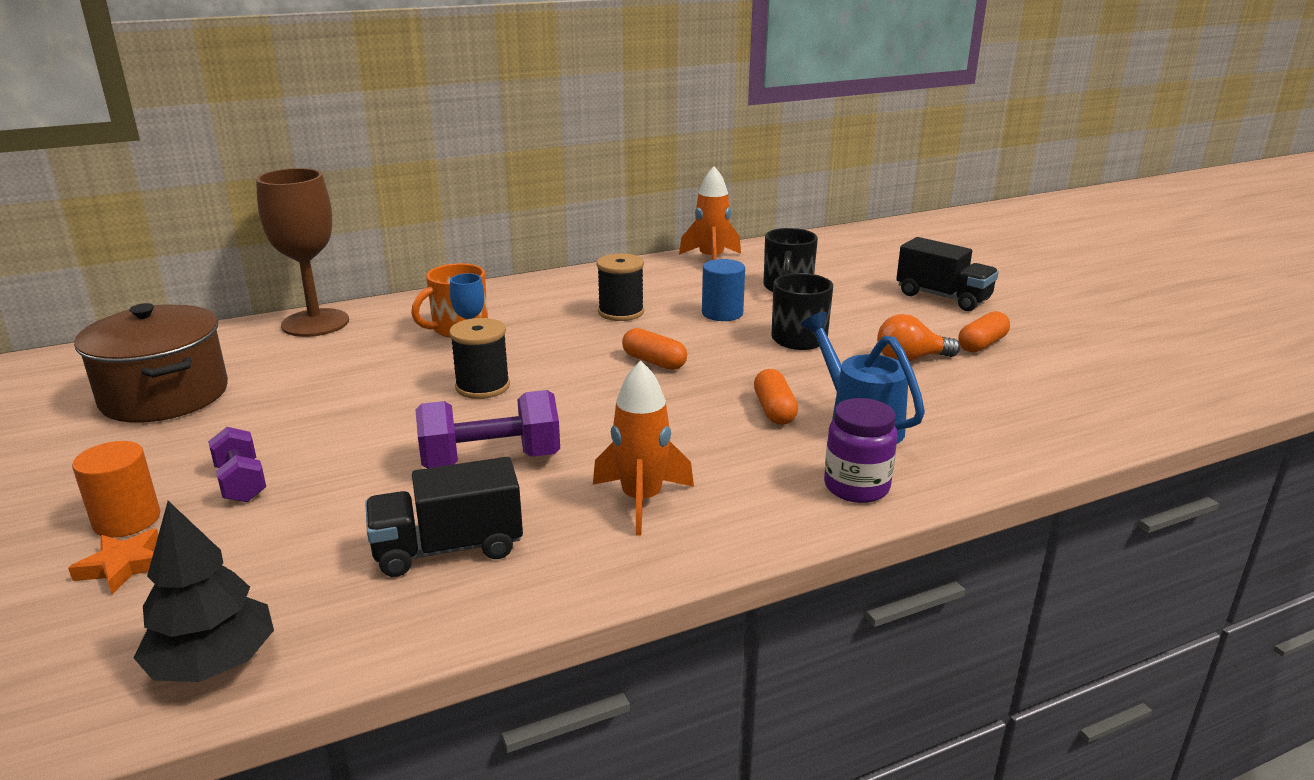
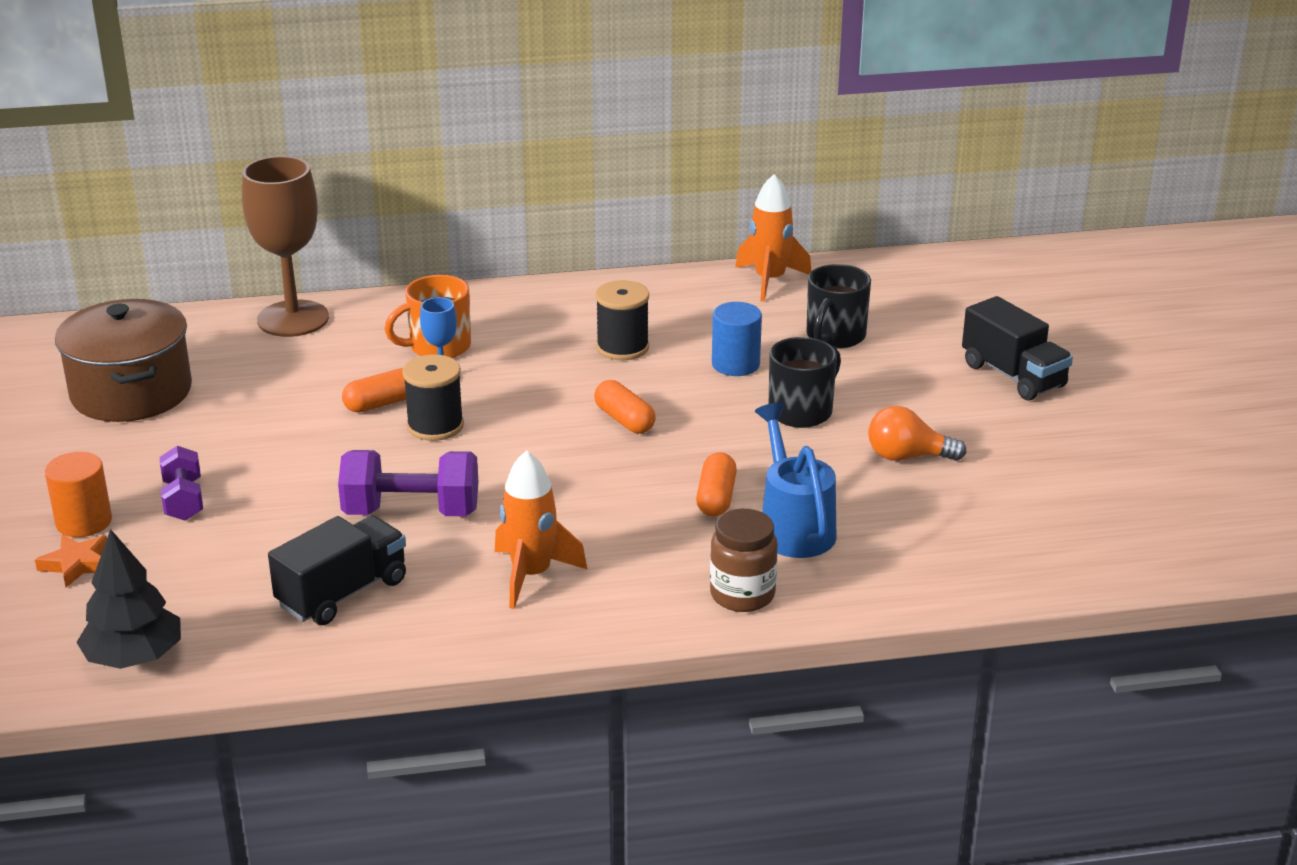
camera: 15 degrees right, 5 degrees up
(448, 549) = (342, 593): black truck -> black truck turned 135 degrees clockwise
(856, 487) = (742, 595): purple jar -> brown jar
(982, 344) = (1006, 448): orange capsule -> orange capsule (382, 403)

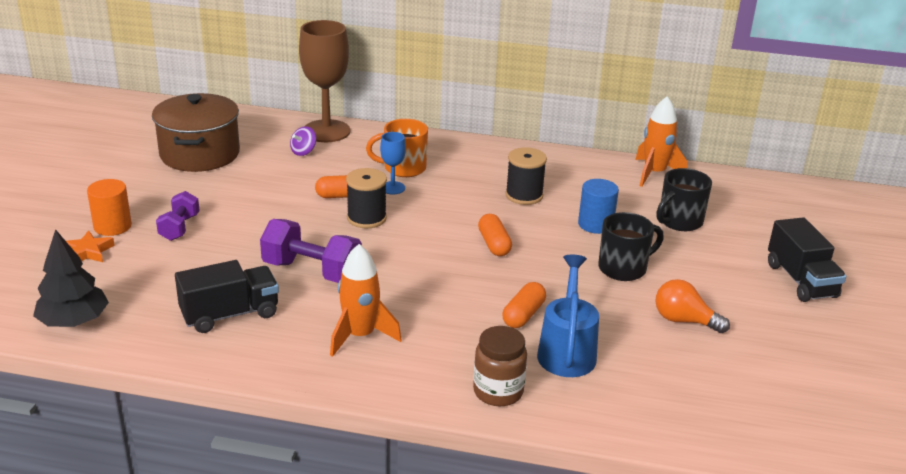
camera: 20 degrees right, 0 degrees up
(281, 355) = (303, 152): none -> purple spinning top

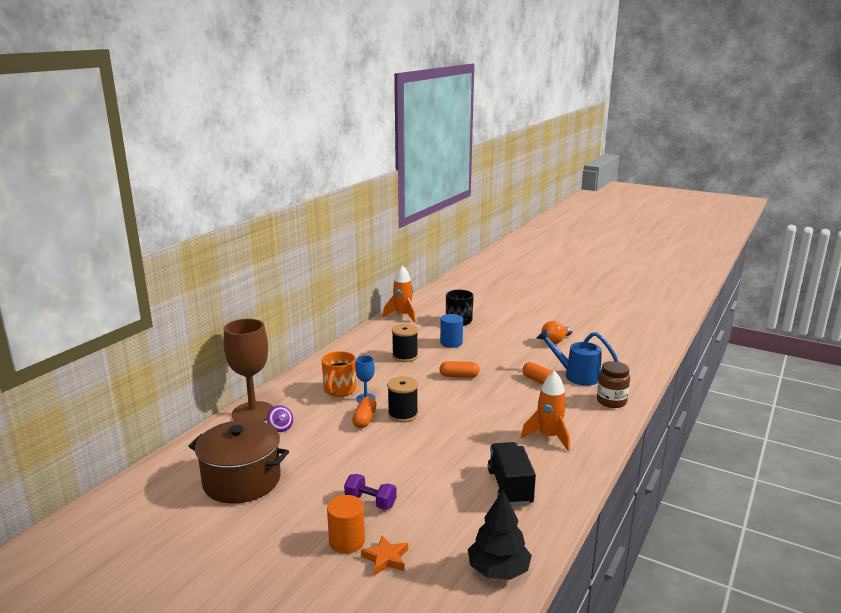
camera: 70 degrees left, 10 degrees down
(312, 271) = (465, 445): purple dumbbell -> none
(624, 268) = (501, 345): black mug -> none
(800, 280) = (528, 308): black truck -> none

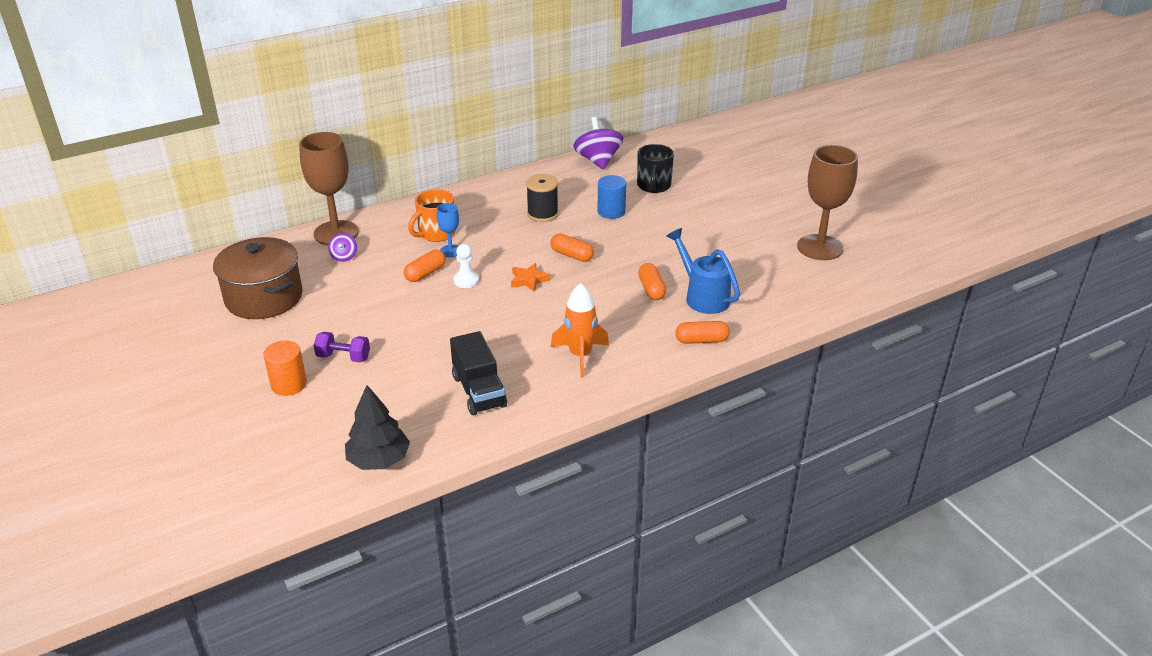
camera: 30 degrees right, 15 degrees up
(370, 502) = (343, 357): purple dumbbell -> purple dumbbell turned 45 degrees counterclockwise
(386, 558) = (302, 411): orange star -> orange star (528, 280)
(403, 316) = (598, 161): orange rocket -> purple spinning top
(403, 414) = (466, 280): black spool -> white pawn
(510, 487) = (479, 391): black truck -> black truck turned 135 degrees clockwise
(555, 341) = (735, 245): orange light bulb -> none
(605, 329) = (820, 247): none -> brown goblet
(611, 401) = (701, 340): brown jar -> orange capsule

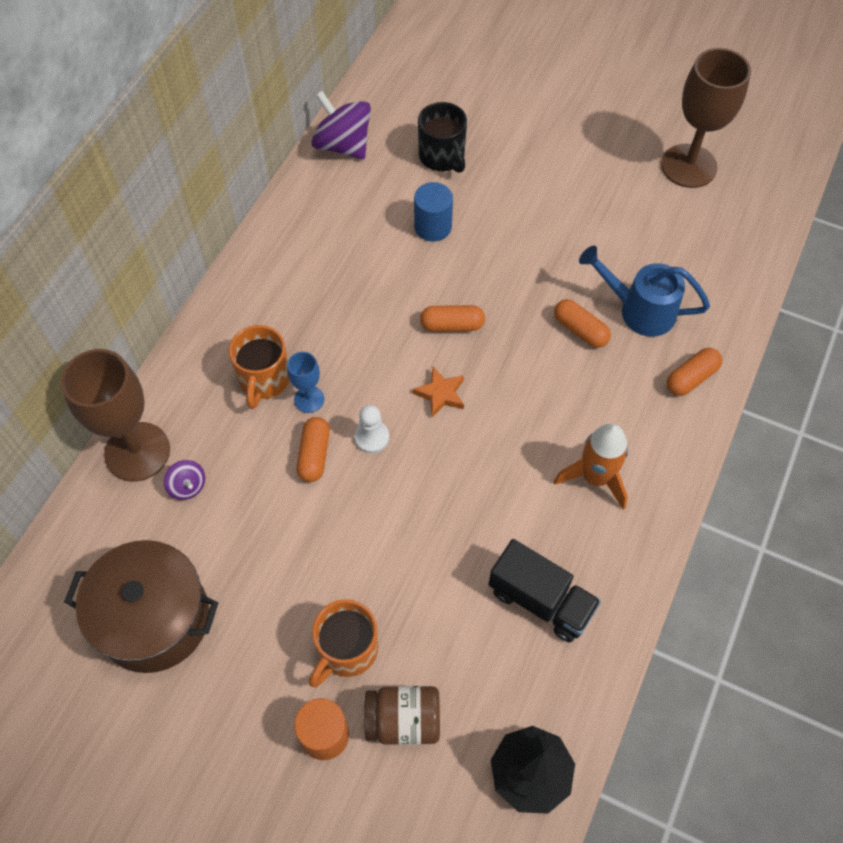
camera: 35 degrees left, 25 degrees up
(337, 400) = (403, 720): none -> brown jar
(343, 357) = (347, 650): purple dumbbell -> orange mug
(542, 214) = (359, 273): black spool -> none

